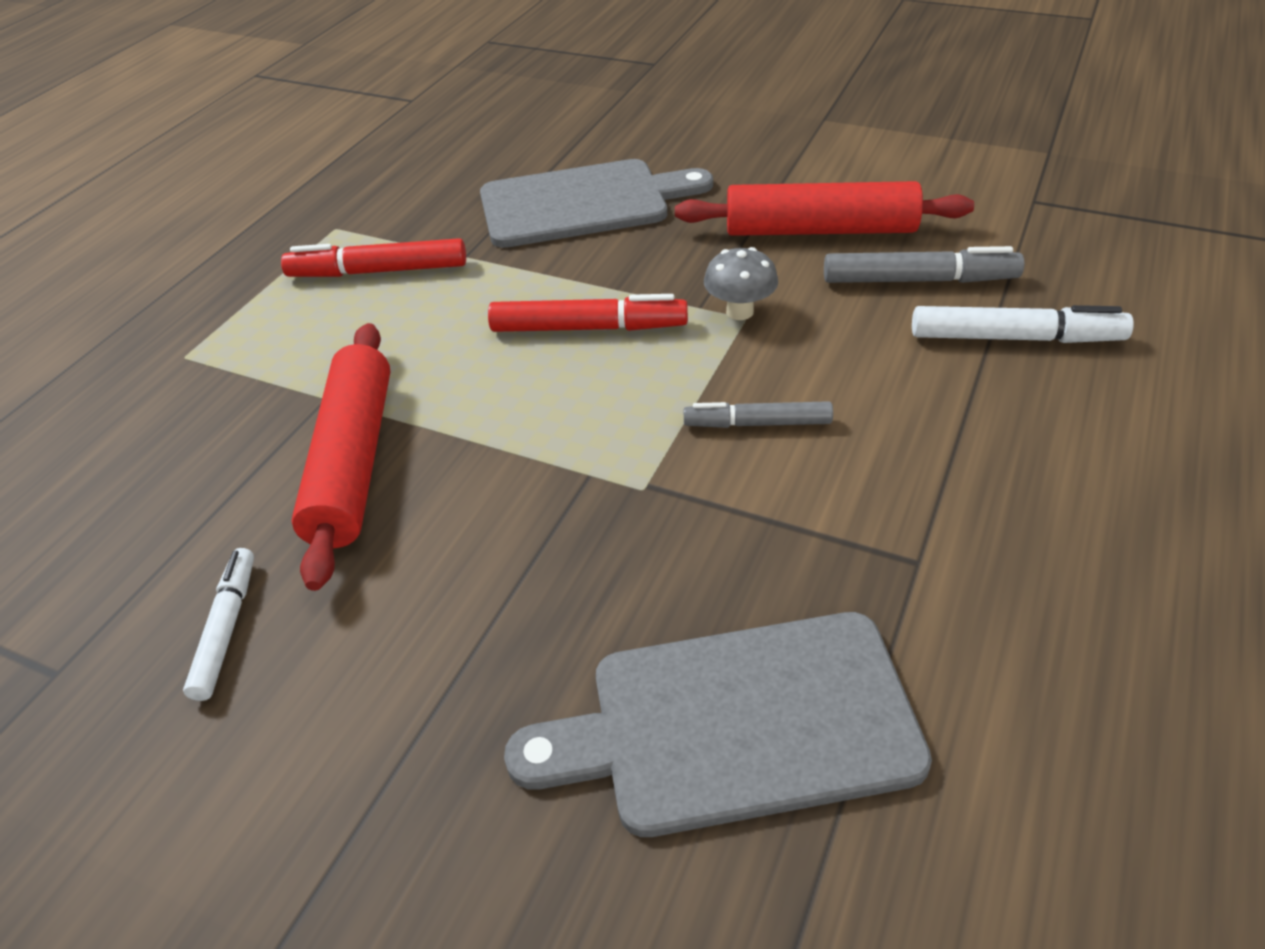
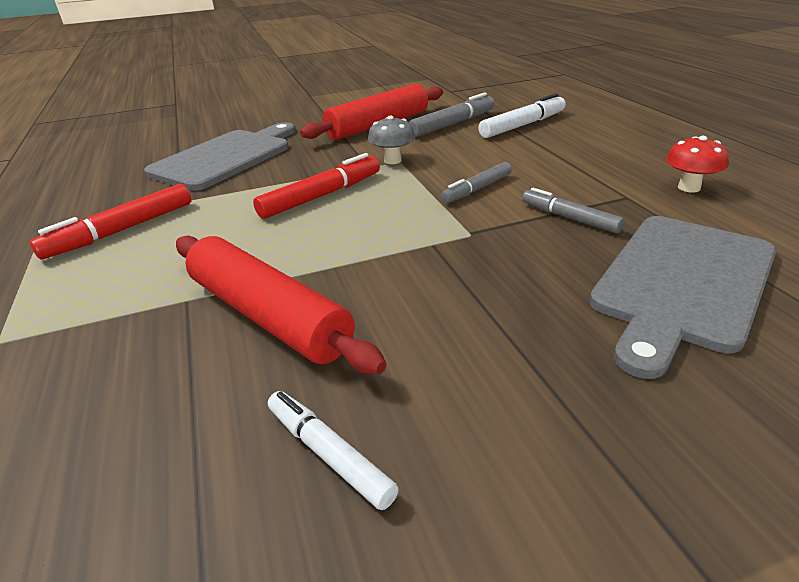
camera: 45 degrees left, 10 degrees down
(784, 542) = (569, 218): none -> grey marker
(1035, 608) = (689, 188): none -> red mushroom

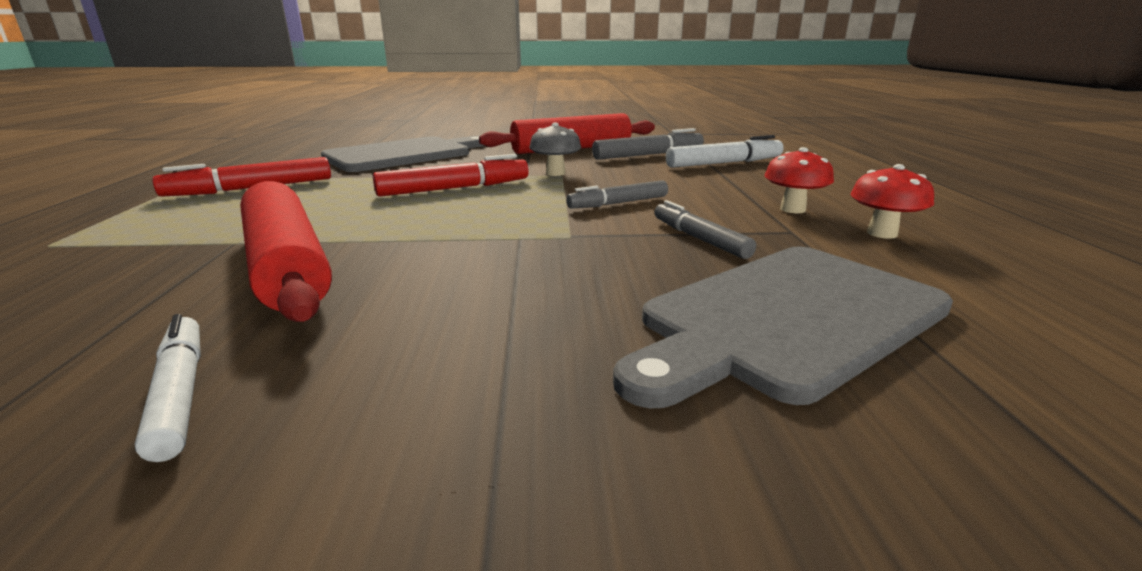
camera: 15 degrees right, 10 degrees down
(612, 172) = (792, 209): none -> red mushroom

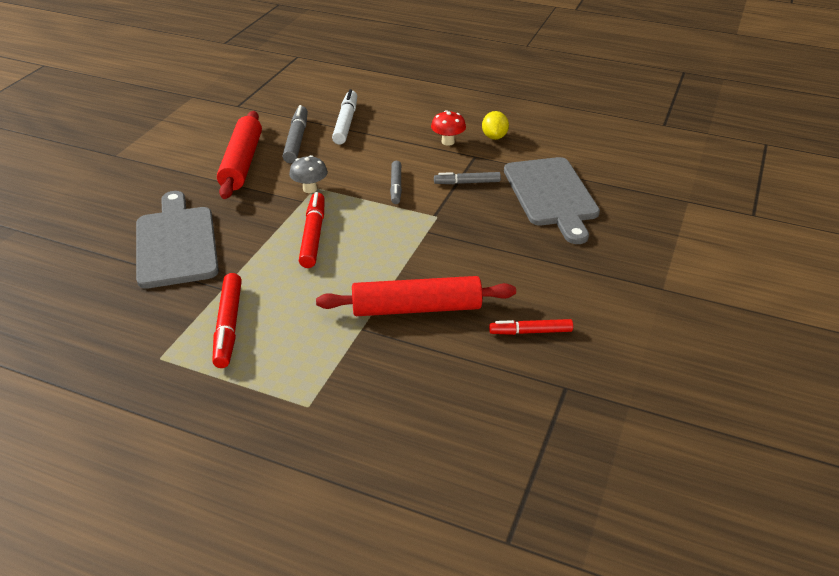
camera: 65 degrees left, 15 degrees up
(180, 393) = (530, 332): white marker -> red marker
(882, 233) = (494, 137): red mushroom -> yellow lemon

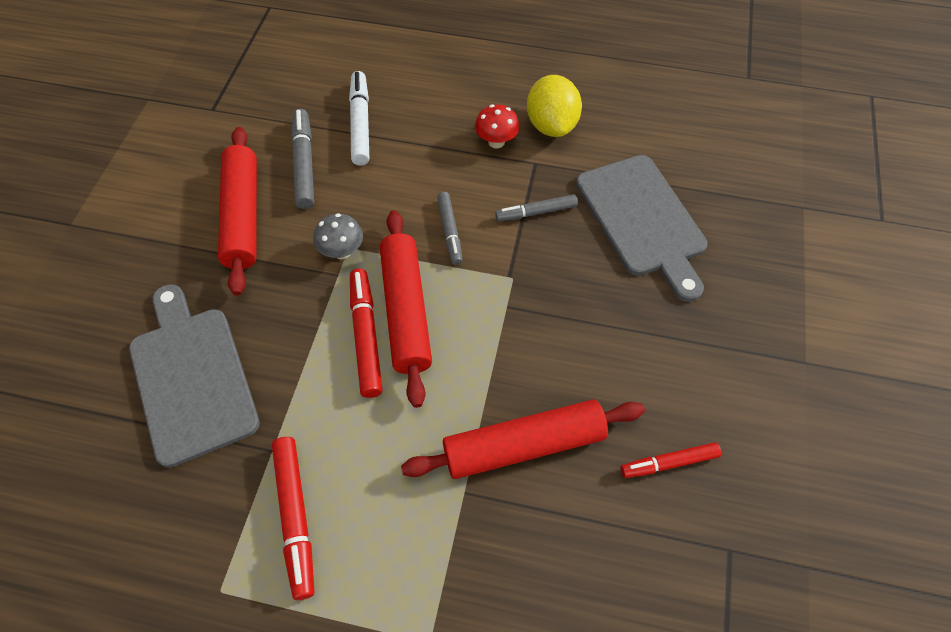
camera: 10 degrees left, 20 degrees up
(348, 225) = (406, 311): none -> red rolling pin
(494, 137) = (551, 125): yellow lemon -> yellow lemon, size x1.58

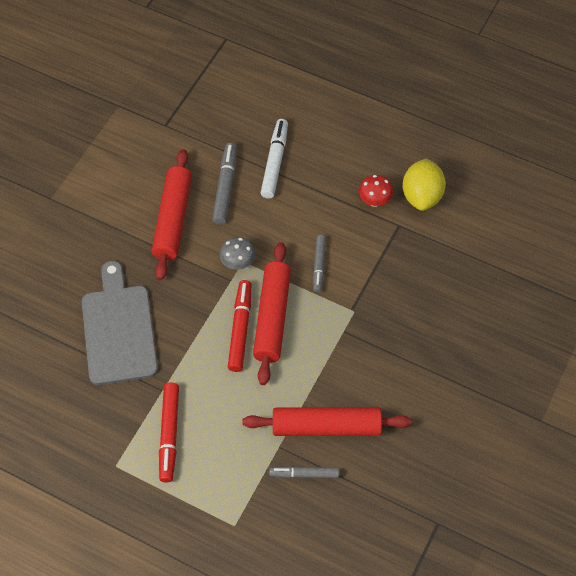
camera: 15 degrees right, 0 degrees up
(536, 212) = (387, 265): grey marker -> grey marker (304, 474)
(642, 220) = (465, 289): grey cutting board -> none
(669, 463) = (419, 462): red marker -> none

